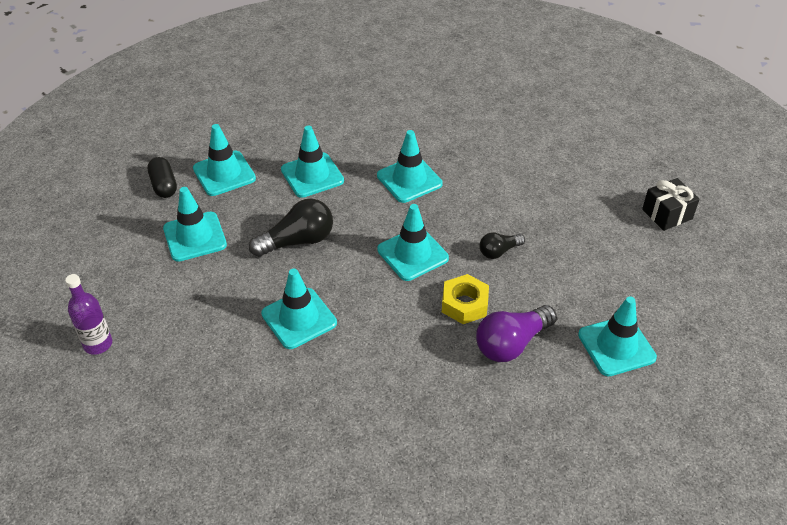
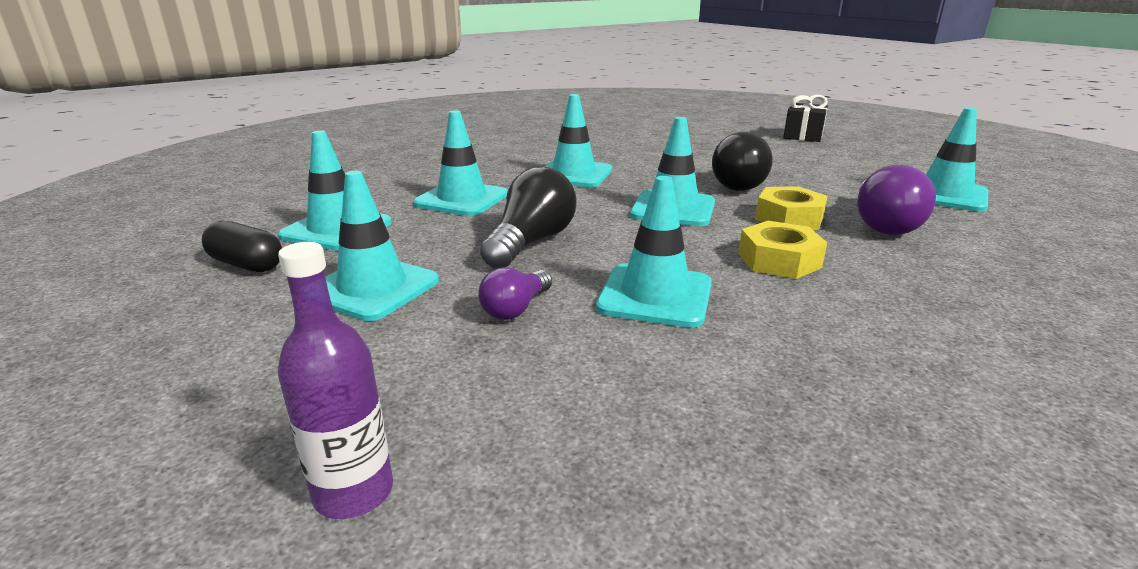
camera: 40 degrees left, 20 degrees down
(233, 288) = (516, 309): none -> purple light bulb
(395, 333) = (779, 260): none -> yellow nut
(499, 251) = (741, 183): black light bulb -> black light bulb, size x1.73

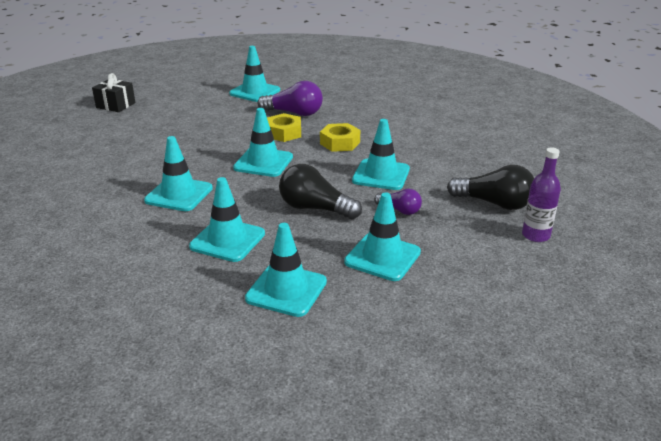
camera: 90 degrees left, 5 degrees up
(247, 264) = (352, 318): black capsule -> none
(741, 183) = (220, 138): black light bulb -> black light bulb (494, 203)

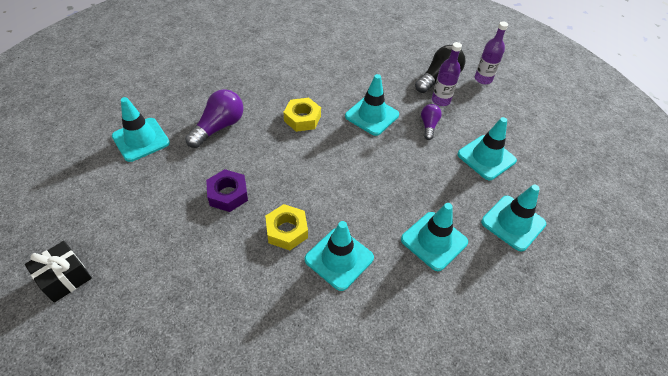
camera: 70 degrees left, 20 degrees up
(221, 134) = (228, 194): none -> purple nut
(263, 162) = (309, 179): turquoise traffic cone -> none
(284, 133) = (258, 147): yellow nut -> yellow nut (287, 231)
(315, 208) = (406, 171): black light bulb -> none
(399, 210) = (428, 126): purple light bulb -> purple light bulb turned 45 degrees counterclockwise
(454, 211) = (441, 100): none -> purple bottle

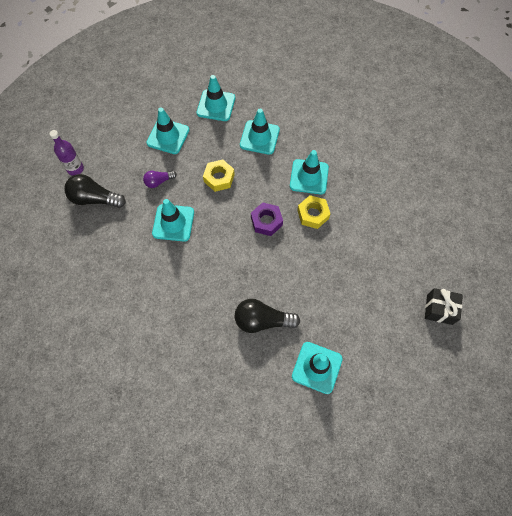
camera: 120 degrees left, 15 degrees up
(219, 127) = (262, 320): purple light bulb -> black light bulb
(228, 194) = (314, 266): purple nut -> purple nut (266, 221)
(302, 119) = (210, 268): yellow nut -> yellow nut (219, 178)
(441, 100) = (123, 186): purple bottle -> none

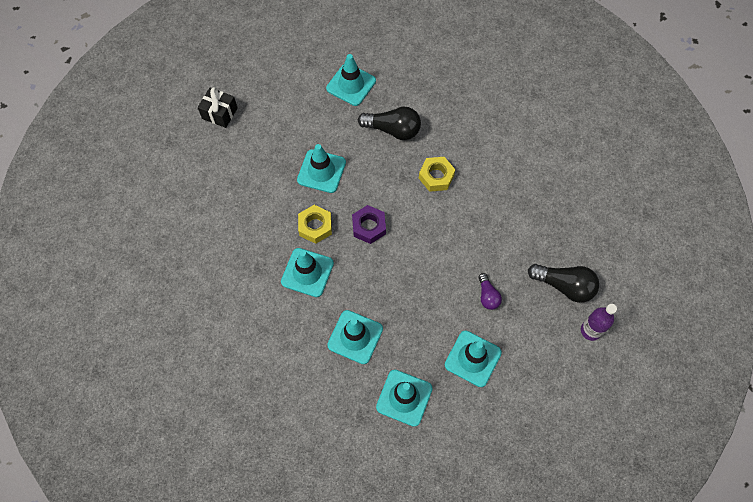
camera: 170 degrees left, 0 degrees up
(159, 181) = (487, 296): purple light bulb -> purple light bulb turned 90 degrees clockwise
(173, 223) = (473, 242): turquoise traffic cone -> turquoise traffic cone (321, 171)
(219, 178) = (414, 288): yellow nut -> yellow nut (436, 176)

